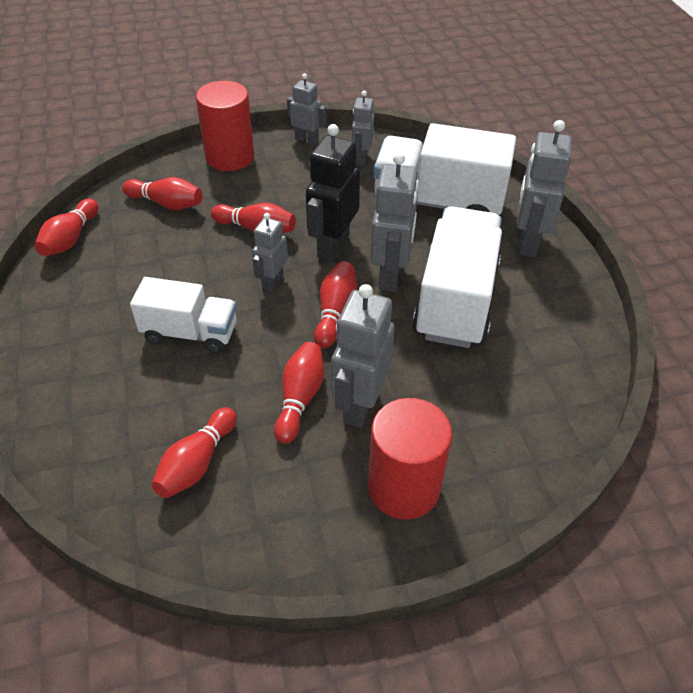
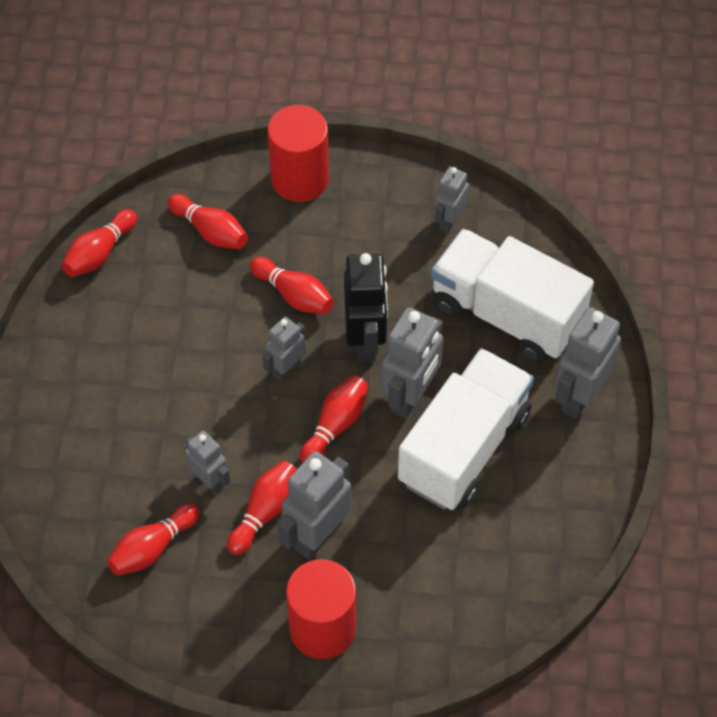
camera: 20 degrees right, 10 degrees up
(190, 333) = (187, 408): white truck -> none
(307, 140) = (397, 175): grey robot -> grey robot (209, 481)
(333, 246) = (365, 341): black robot -> black robot turned 135 degrees clockwise

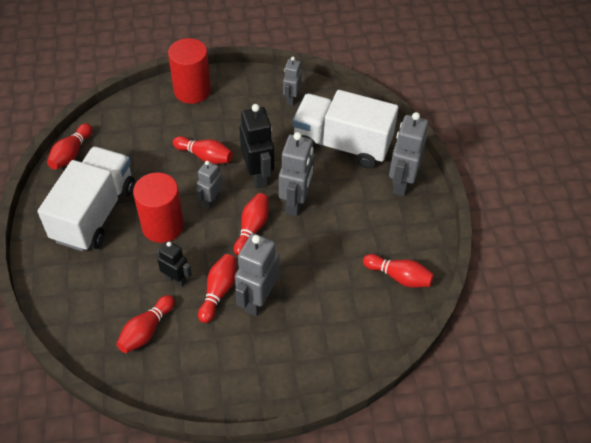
camera: 15 degrees left, 5 degrees down
(209, 481) = (176, 279): grey robot -> black robot
(210, 231) = (142, 129): red bowling pin -> red bowling pin (399, 277)
(322, 628) = (277, 359): red cylinder -> red cylinder (163, 226)
(464, 447) = (338, 226): white truck -> white truck (94, 213)

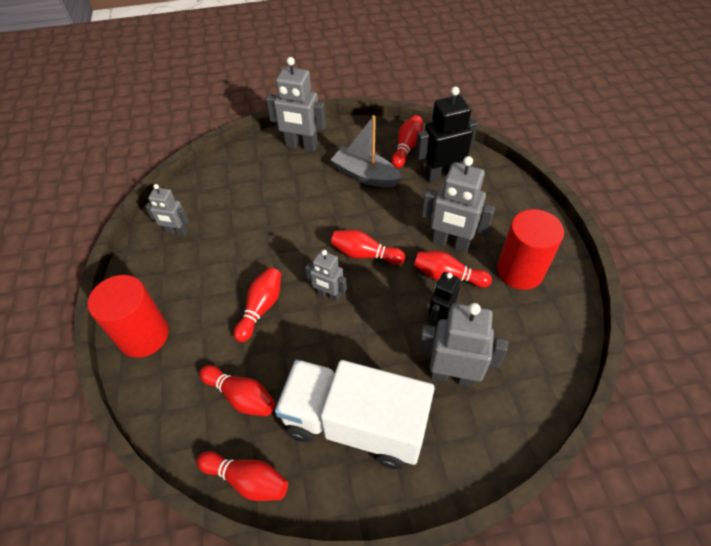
camera: 90 degrees left, 0 degrees up
(146, 330) = (509, 336): red bowling pin -> red bowling pin (241, 396)
(163, 226) = (368, 340): red cylinder -> red cylinder (520, 271)
(258, 175) = (291, 254): black robot -> black robot (441, 175)
(296, 202) = (328, 220): grey robot -> grey robot (452, 375)
(342, 144) = (250, 188): white truck -> none
(356, 235) = (365, 175): none -> grey boat

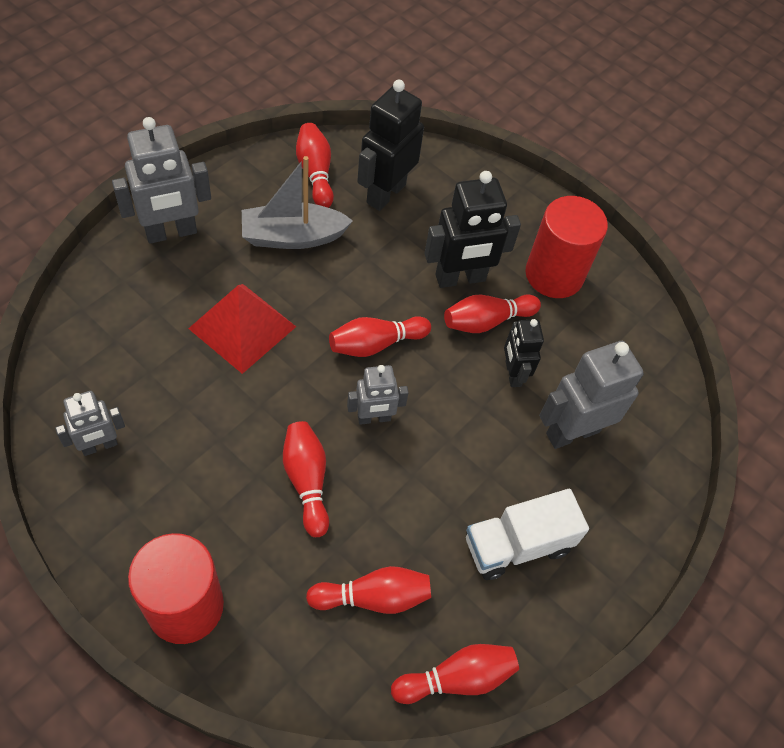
camera: 45 degrees left, 5 degrees up
(297, 209) = (242, 327): none -> red pyramid
(354, 423) = (517, 545): white truck -> white truck, size x0.61
(450, 243) = (460, 278): grey robot -> black robot

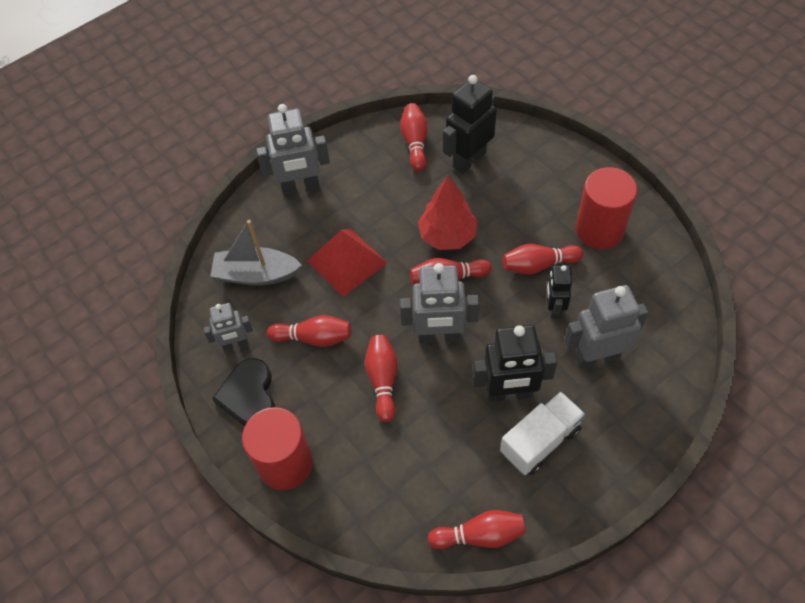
camera: 20 degrees right, 0 degrees up
(125, 515) = (249, 395): none -> black heart
(292, 237) = (392, 193): grey boat -> grey boat (256, 274)
(370, 288) = (447, 235): none -> red tree
(373, 597) = (423, 470): red bowling pin -> red bowling pin (314, 338)
(374, 418) = (439, 336): grey robot -> grey robot, size x1.67
(460, 278) = (521, 230): black robot -> black robot (509, 393)
(517, 545) = (540, 441): white truck -> white truck turned 150 degrees clockwise

